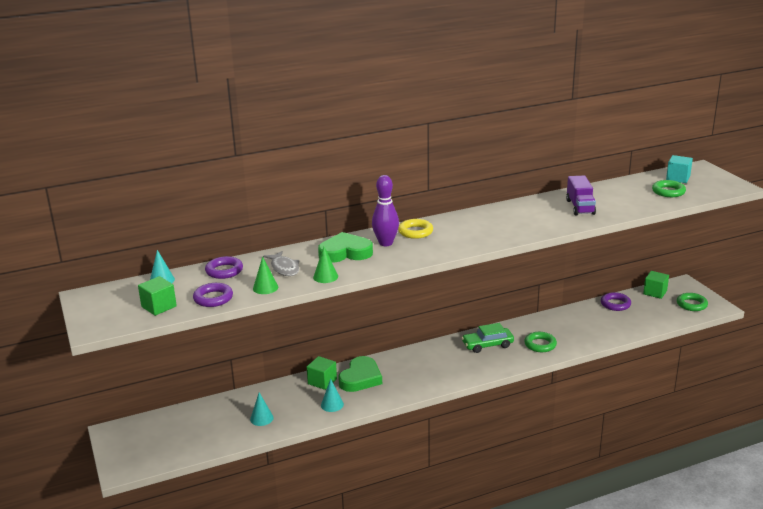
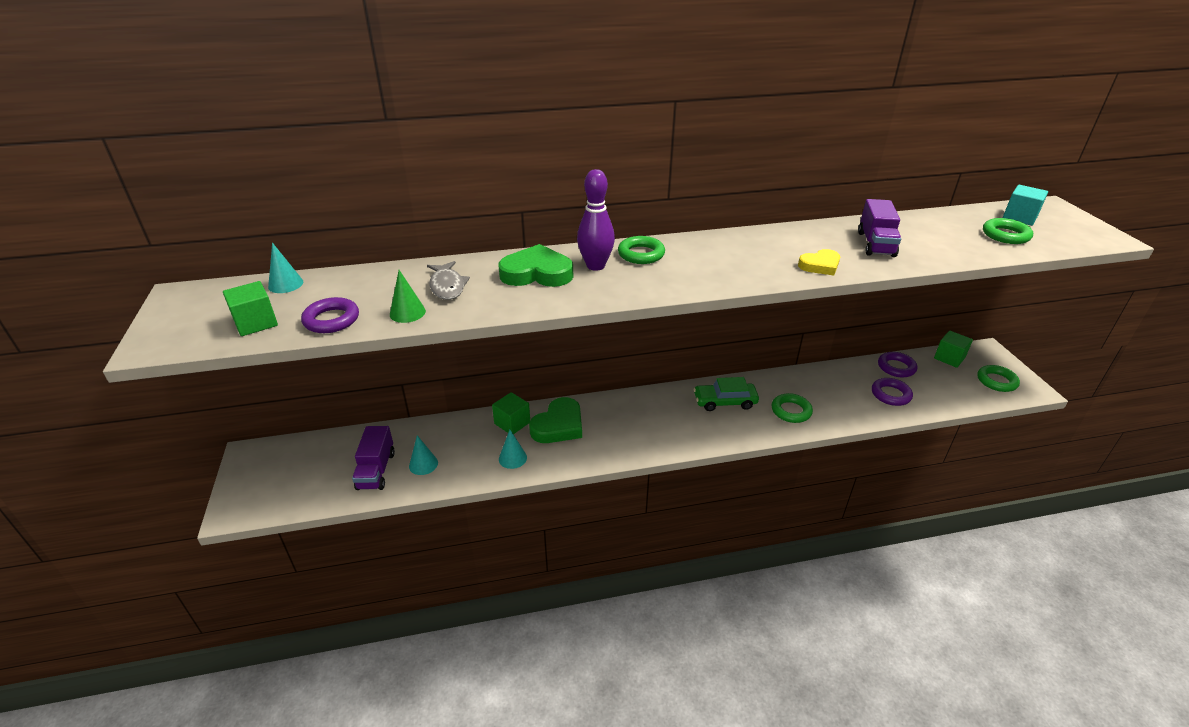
camera: 10 degrees right, 10 degrees up
(224, 271) = (370, 280): purple ring -> purple ring (890, 394)
(225, 427) = (376, 470): none -> purple truck
(325, 277) = (494, 306): green cone -> none
(415, 232) = (641, 254): yellow ring -> green ring
(544, 226) = (820, 265): none -> yellow heart

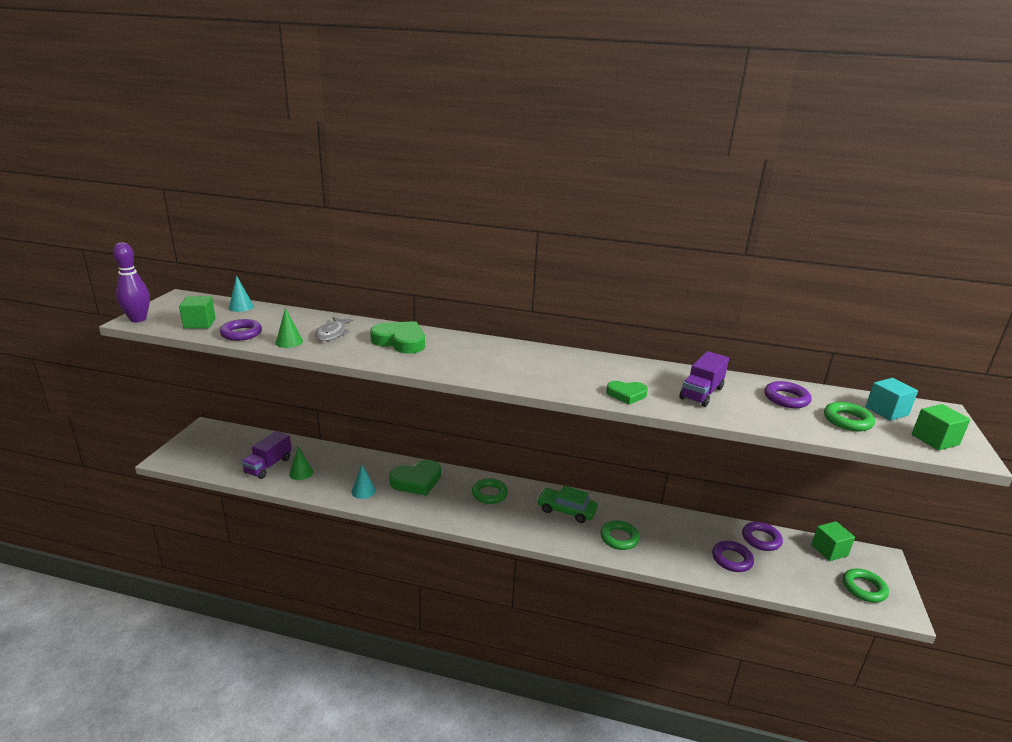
camera: 25 degrees right, 10 degrees down
(423, 464) = (301, 473): turquoise cone -> green cone
(512, 423) = (385, 467): green cube -> green cube (935, 440)
(595, 266) = (447, 348): purple bowling pin -> purple bowling pin (138, 319)
(641, 254) = (491, 349): green ring -> green ring (489, 494)
(820, 265) = (626, 394): yellow heart -> green heart
(942, 228) = (786, 398): none -> purple ring

